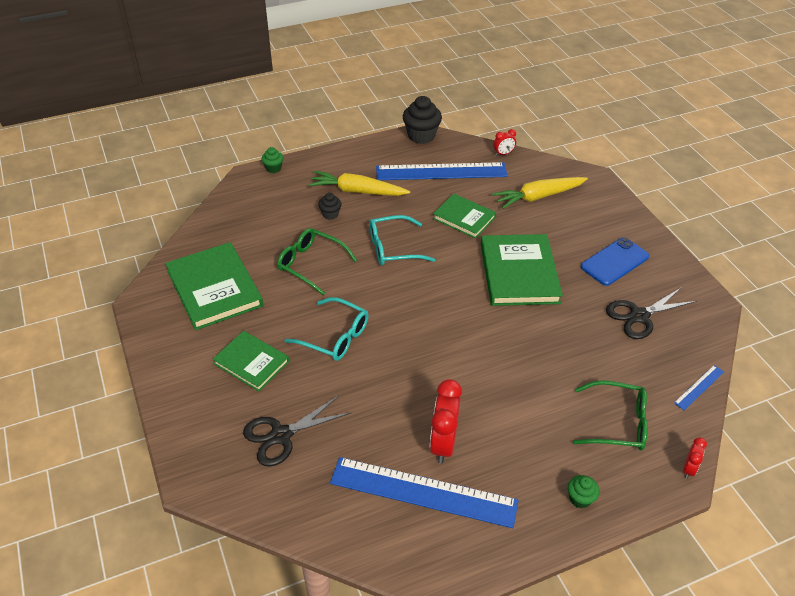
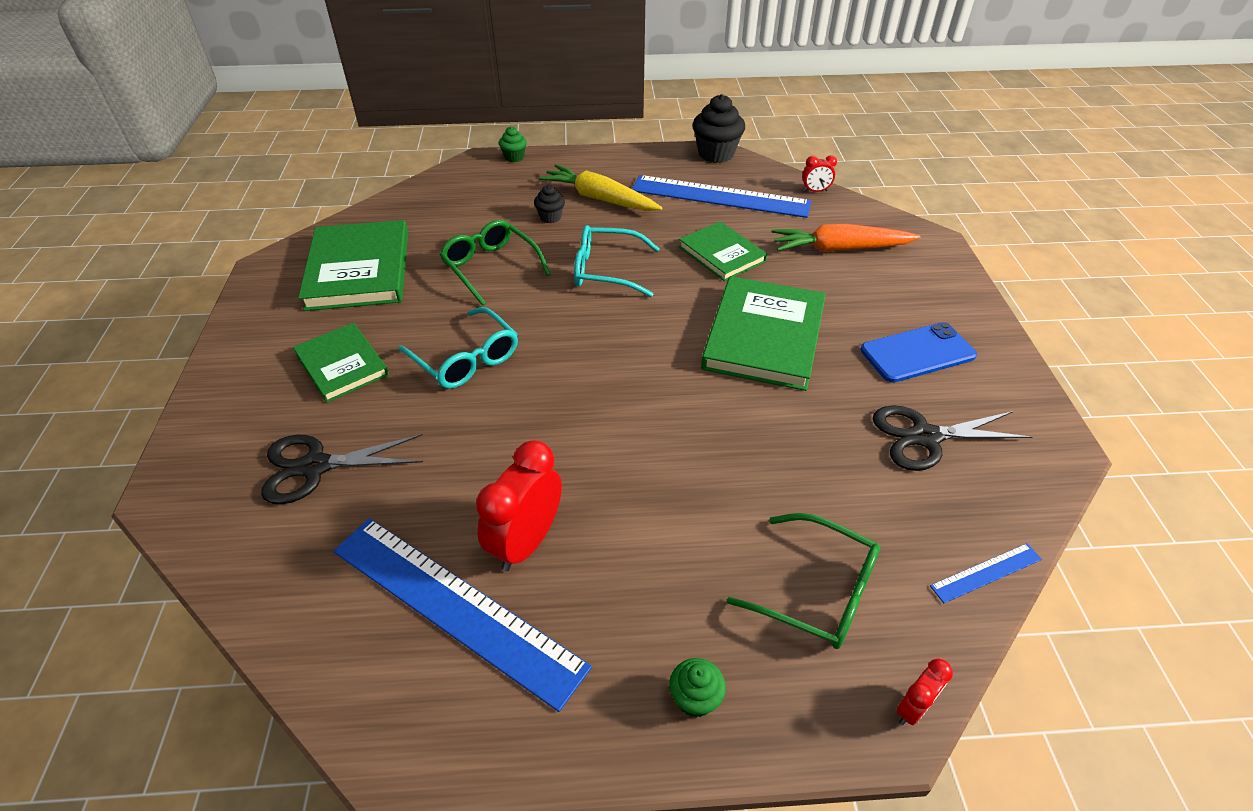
camera: 20 degrees right, 0 degrees up
(538, 197) = (840, 249): yellow carrot -> orange carrot

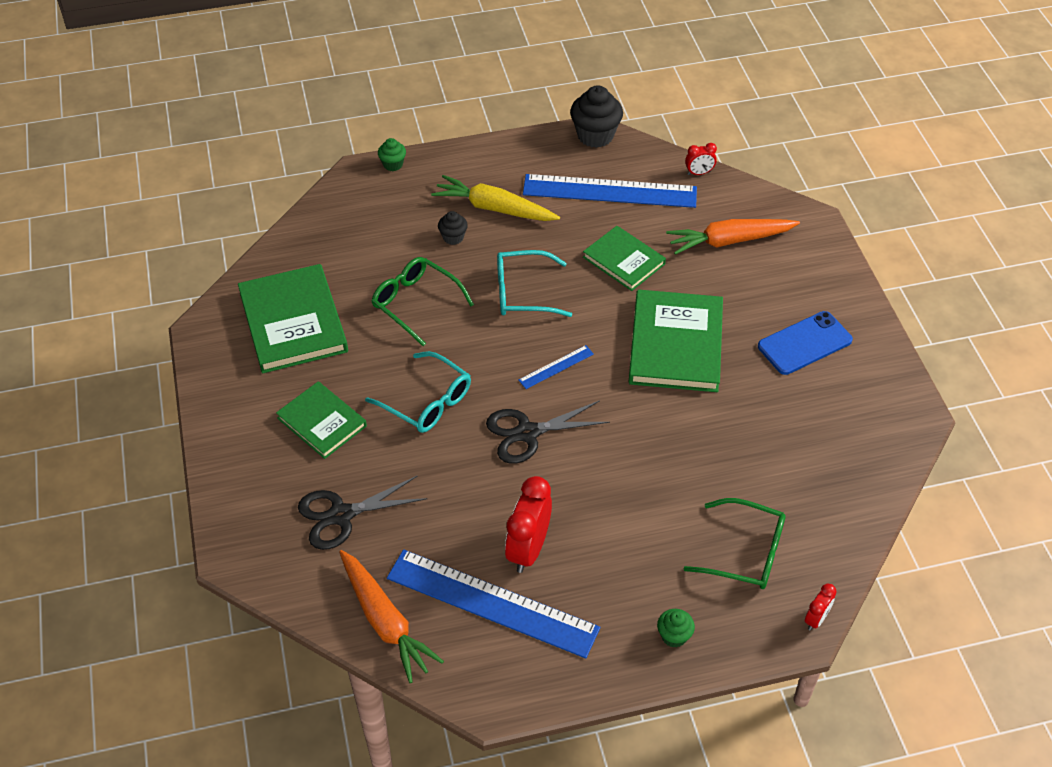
camera: 10 degrees left, 5 degrees up
(307, 609) = (385, 621): none -> orange carrot
(925, 437) = (814, 420): black scissors -> black scissors (527, 433)
(986, 573) = (862, 521): blue ruler -> blue ruler (556, 367)

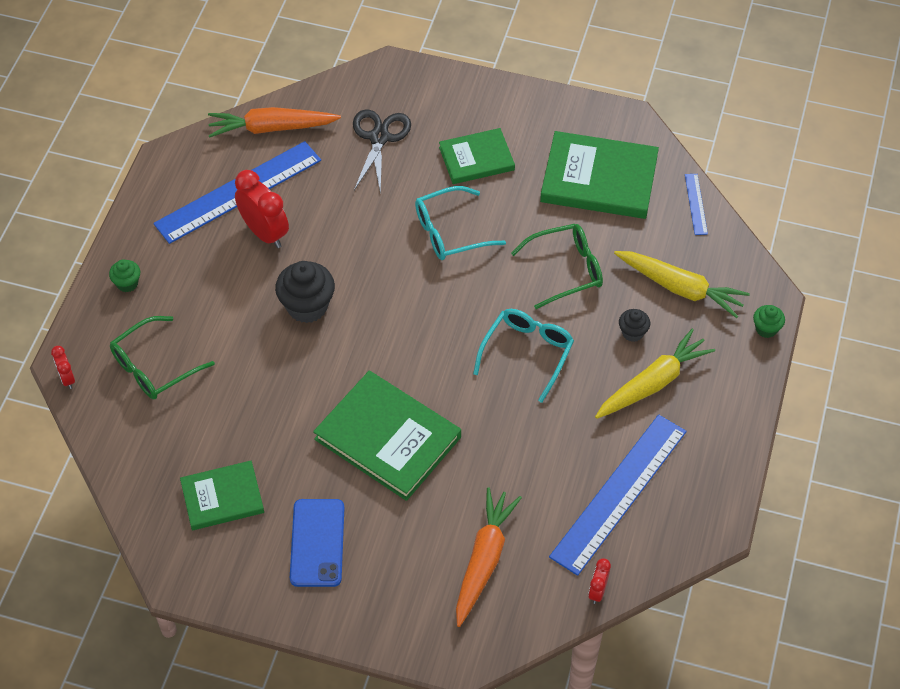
camera: 120 degrees right, 5 degrees up
(385, 226) = (680, 288): none -> yellow carrot
(527, 433) = (371, 283): black scissors -> none
(556, 367) = (425, 336): blue ruler -> blue ruler (695, 204)
(595, 135) = (712, 525): black cupcake -> black cupcake (307, 306)
(624, 260) = (516, 453): green book -> green book (222, 497)

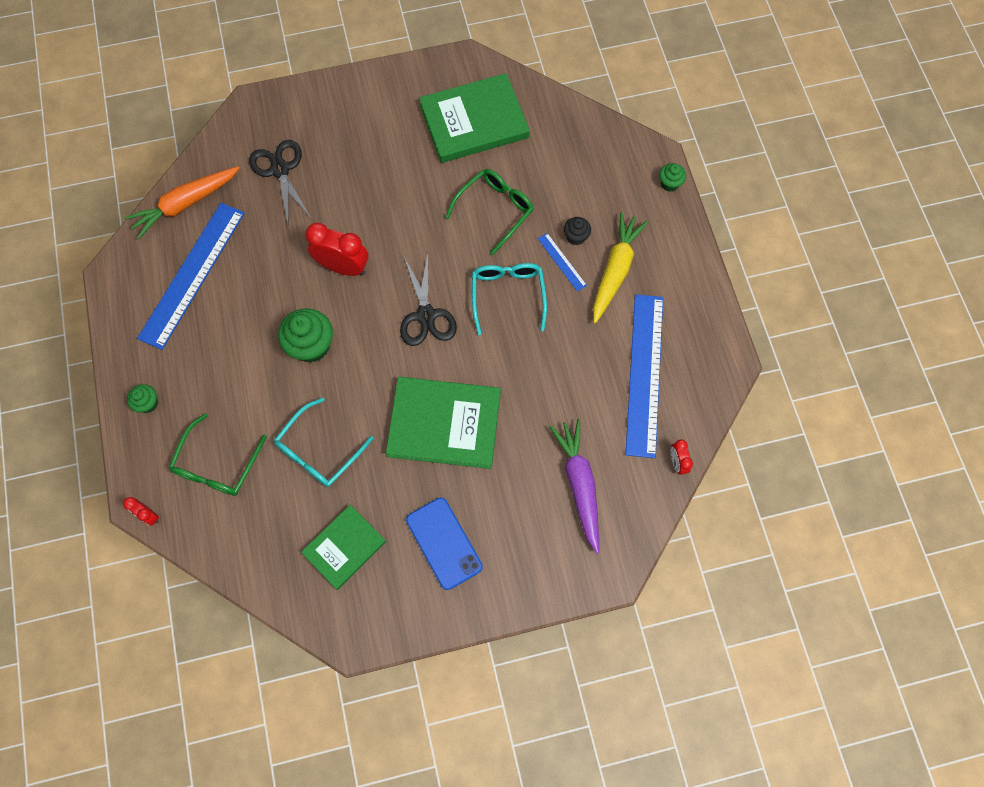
camera: 30 degrees left, 15 degrees up
(265, 233) = (237, 299): red clock -> red clock (343, 267)
(307, 306) = (311, 345): black cupcake -> green cupcake
(434, 332) = (426, 315): none -> black scissors
(450, 232) = (386, 223): turquoise glasses -> turquoise glasses (319, 451)
(476, 158) = (369, 150): green book -> none
(484, 560) = (579, 484): orange carrot -> purple carrot
(680, 288) = (588, 182): yellow carrot -> none
(695, 204) = (558, 107): blue ruler -> blue ruler (562, 262)

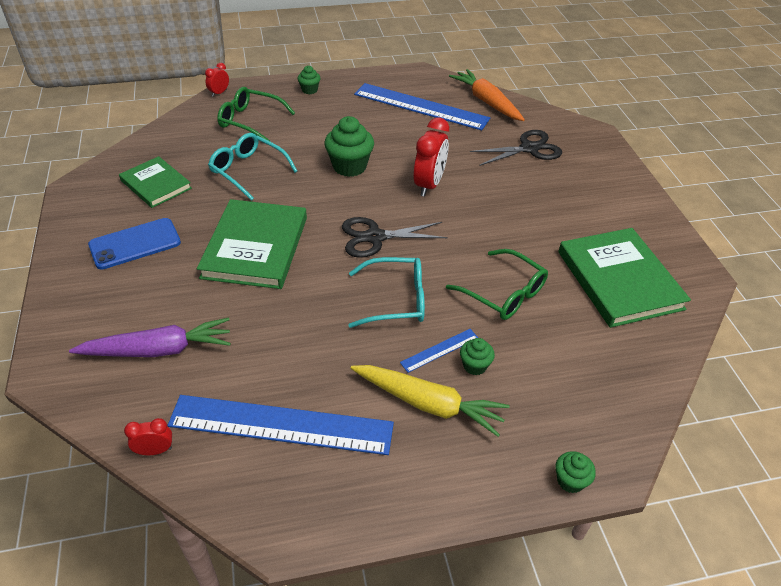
camera: 90 degrees right, 25 degrees down
(576, 237) = (474, 366): black cupcake -> green cupcake

